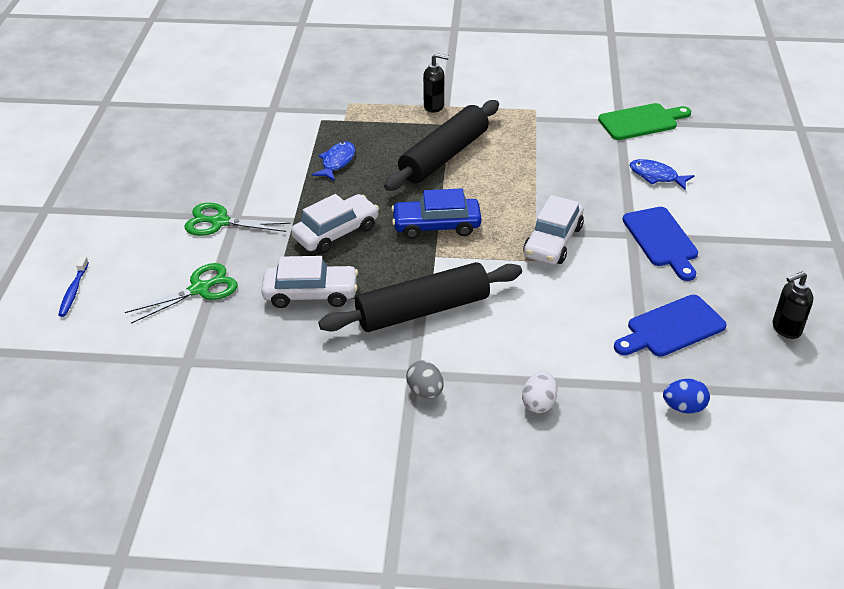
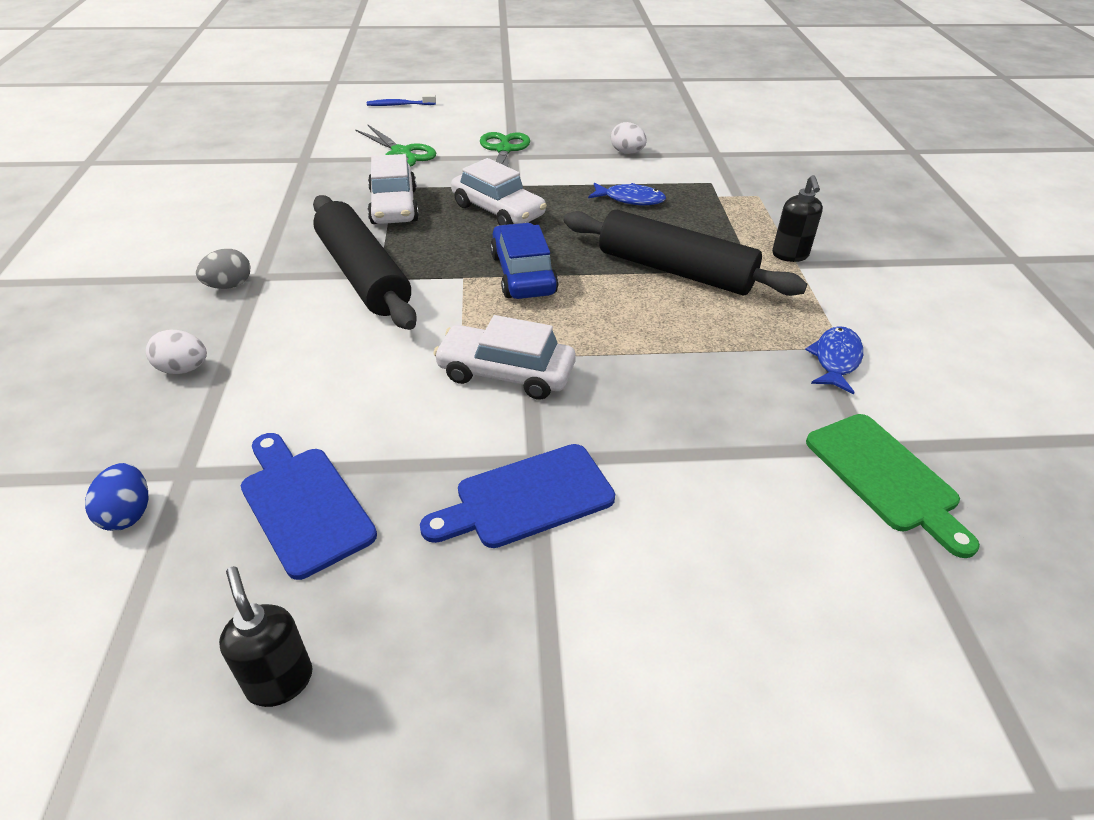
camera: 80 degrees right, 0 degrees up
(253, 153) = (627, 152): none -> white egg
(656, 176) = (714, 495): blue fish -> blue fish (835, 360)

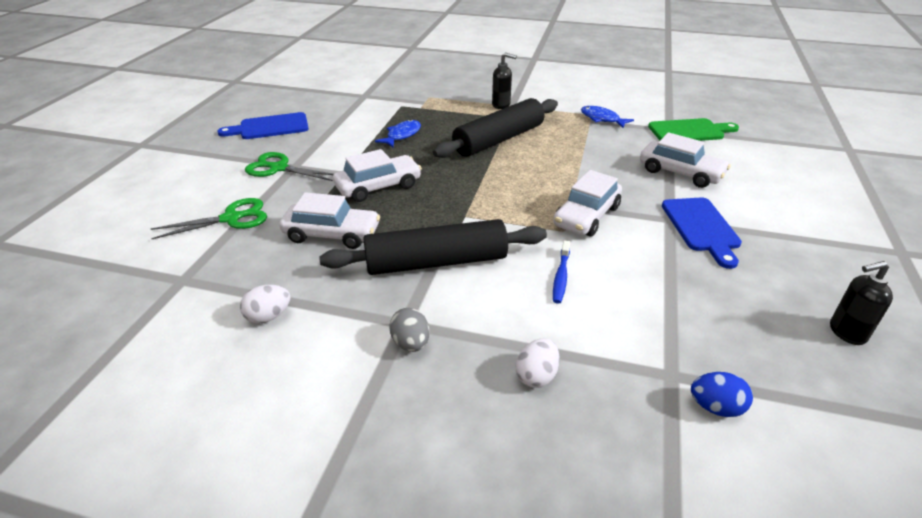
camera: 70 degrees left, 5 degrees down
(303, 505) = (706, 314): blue cutting board -> blue cutting board (270, 127)
(399, 105) = (120, 207): blue toothbrush -> blue toothbrush (561, 277)
(523, 274) = (474, 191): blue car -> none
(627, 152) = (333, 122): white egg -> white egg (268, 316)
(699, 468) = (680, 173): none -> white car

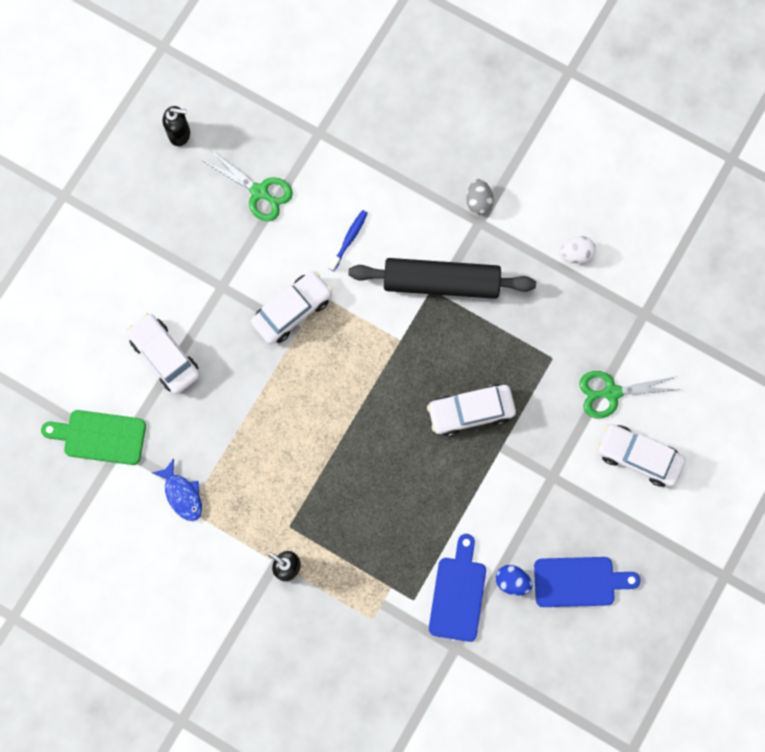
camera: 165 degrees left, 40 degrees up
(278, 168) = (569, 476): green scissors -> green scissors (259, 192)
(332, 234) = (522, 343): white car -> white car (638, 456)
(402, 135) = (427, 517): blue fish -> none
(499, 140) = (321, 476): black rolling pin -> none
(536, 376) = (404, 154): white egg -> none
(701, 227) = (201, 268): blue cutting board -> blue cutting board (458, 594)
(716, 407) = (306, 104): blue egg -> blue egg (512, 581)

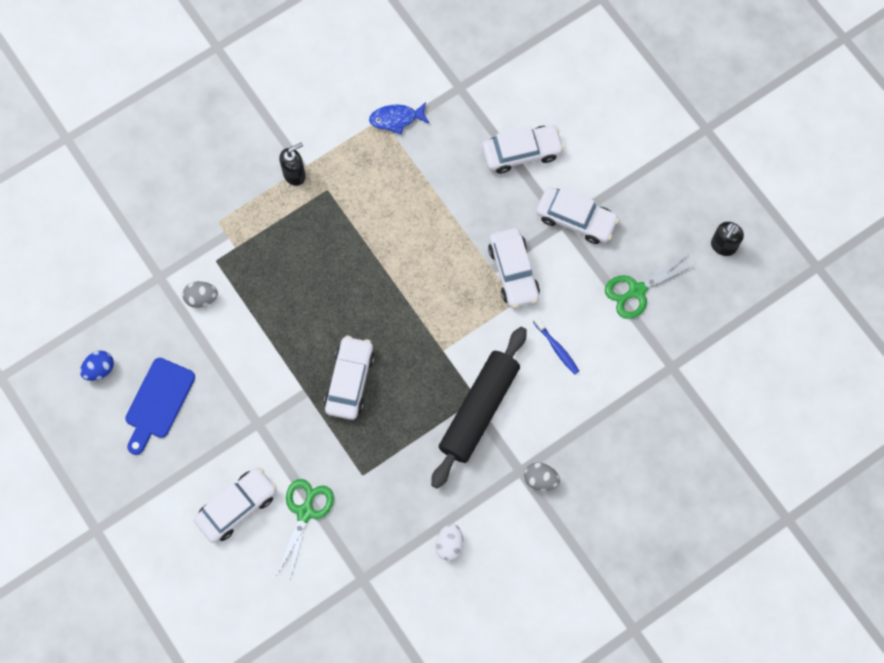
camera: 115 degrees right, 5 degrees down
(100, 437) = (476, 76): green cutting board -> none
(212, 276) = (576, 219): none -> white car
(458, 594) = (201, 298): blue cutting board -> grey egg
(512, 581) = (188, 347): blue egg -> blue egg (100, 369)

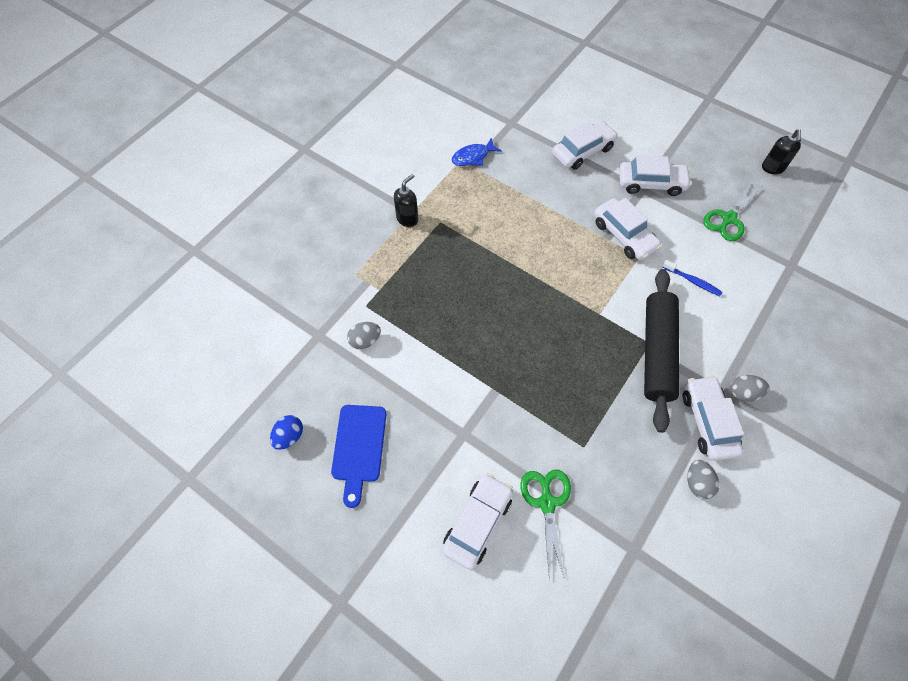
camera: 20 degrees left, 10 degrees down
(350, 381) = (531, 366): white car -> white car (708, 422)
(449, 544) = (697, 483): white egg -> grey egg

